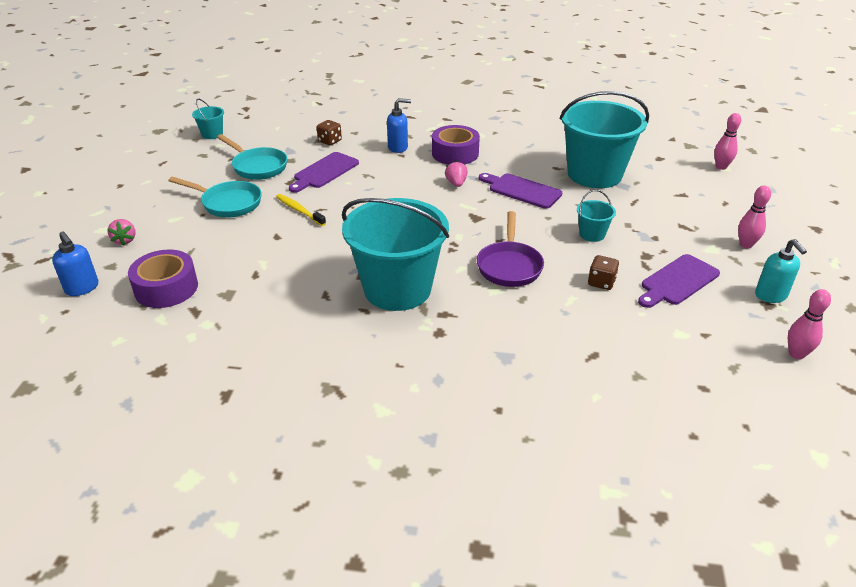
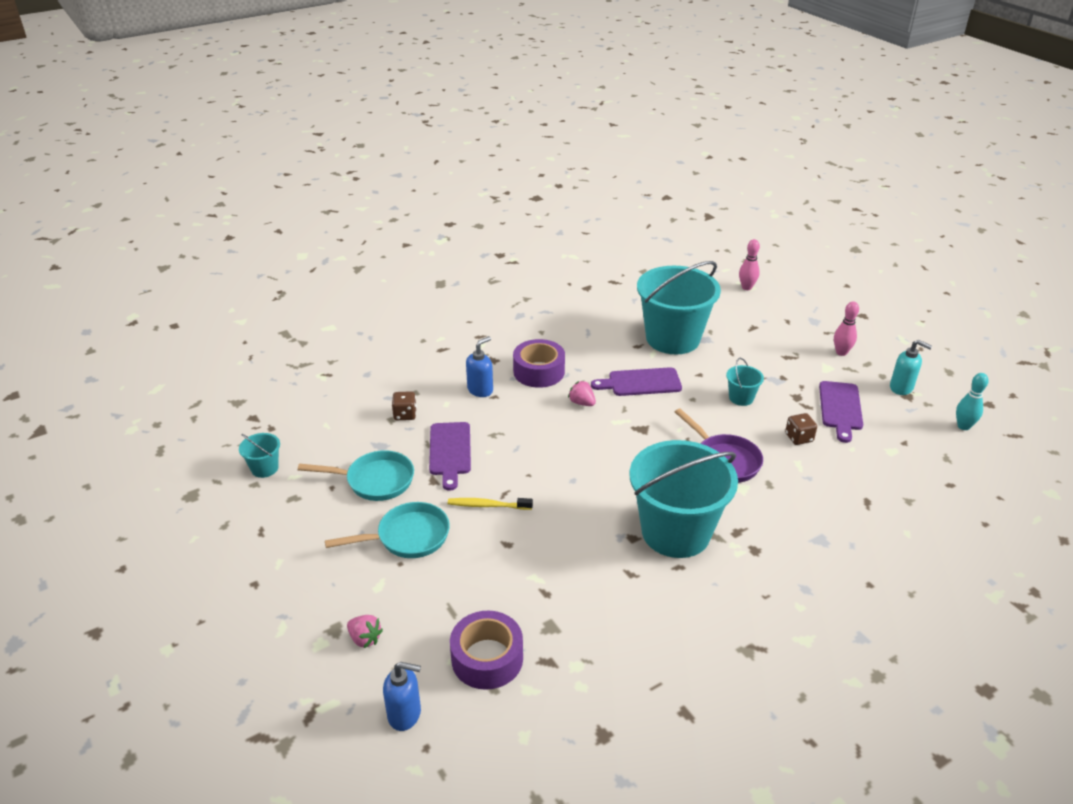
camera: 40 degrees left, 0 degrees up
(796, 354) = (963, 426): pink bowling pin -> turquoise bowling pin

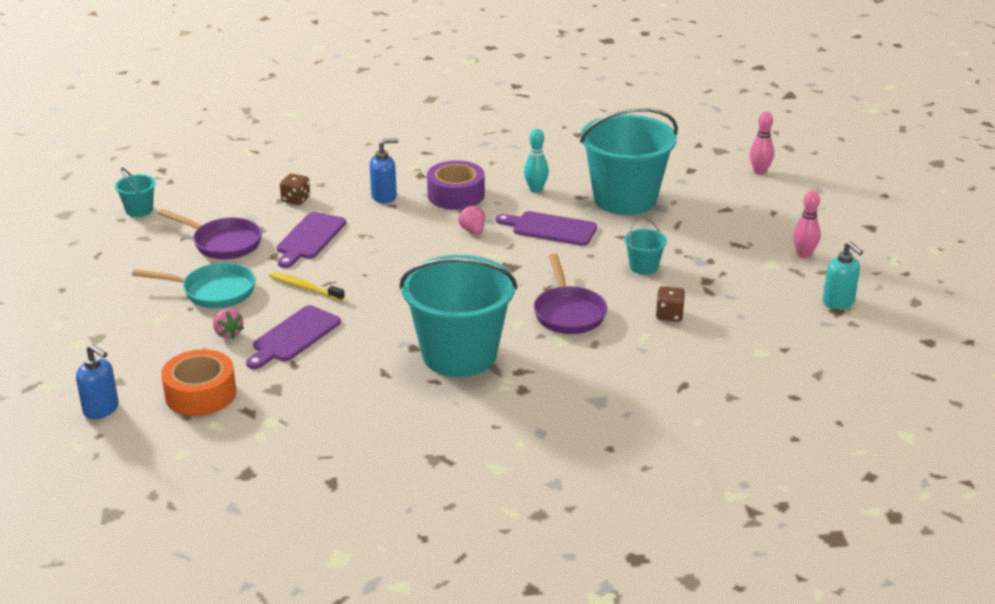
camera: 25 degrees right, 5 degrees down
(365, 639) = (115, 351): pink strawberry -> pink strawberry (228, 333)
(375, 481) = (223, 243): turquoise pan -> purple pan
(487, 658) = (200, 394): purple tape -> orange tape
(840, 408) = (745, 302): purple cutting board -> purple cutting board (293, 336)
(963, 426) = (872, 353): turquoise bowling pin -> turquoise bowling pin (536, 189)

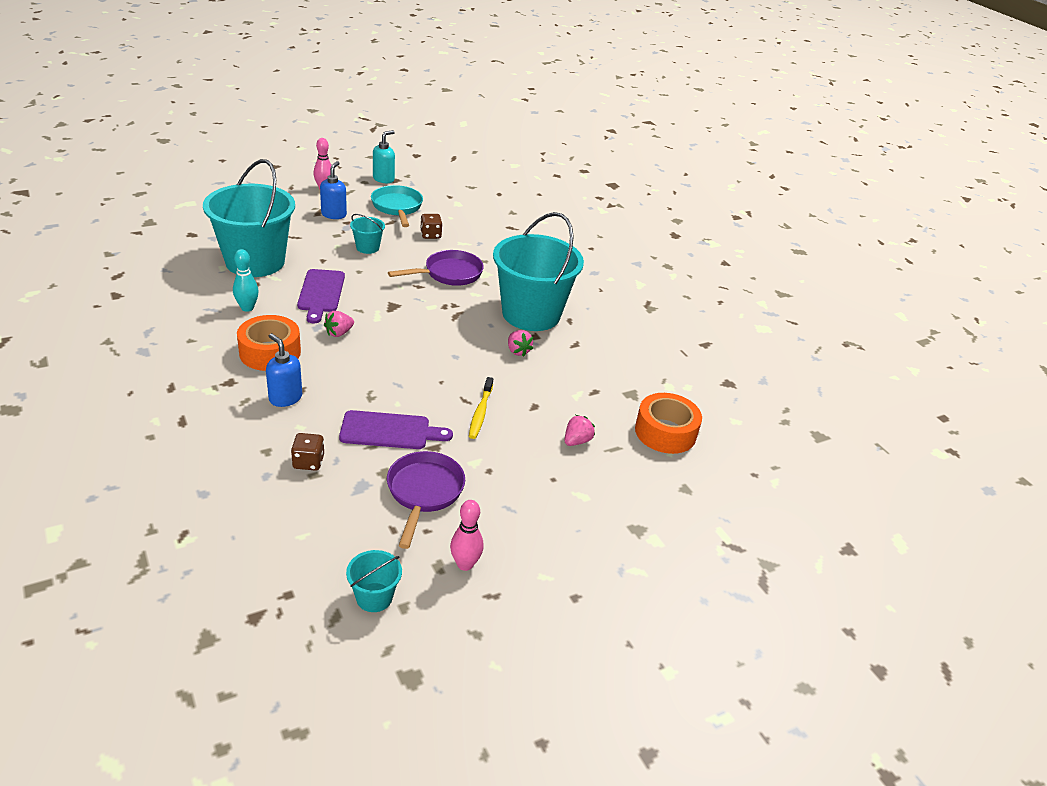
camera: 115 degrees left, 5 degrees up
(101, 409) = (726, 485): blue soap dispenser -> blue soap dispenser (334, 214)
(213, 291) = (517, 471): turquoise pan -> turquoise pan (397, 207)
(293, 336) = (558, 401): purple cutting board -> none
(391, 330) = (518, 351): none -> pink strawberry
(456, 195) = (270, 352): purple tape -> orange tape
(759, 171) = (189, 205): pink bowling pin -> pink bowling pin (465, 564)

